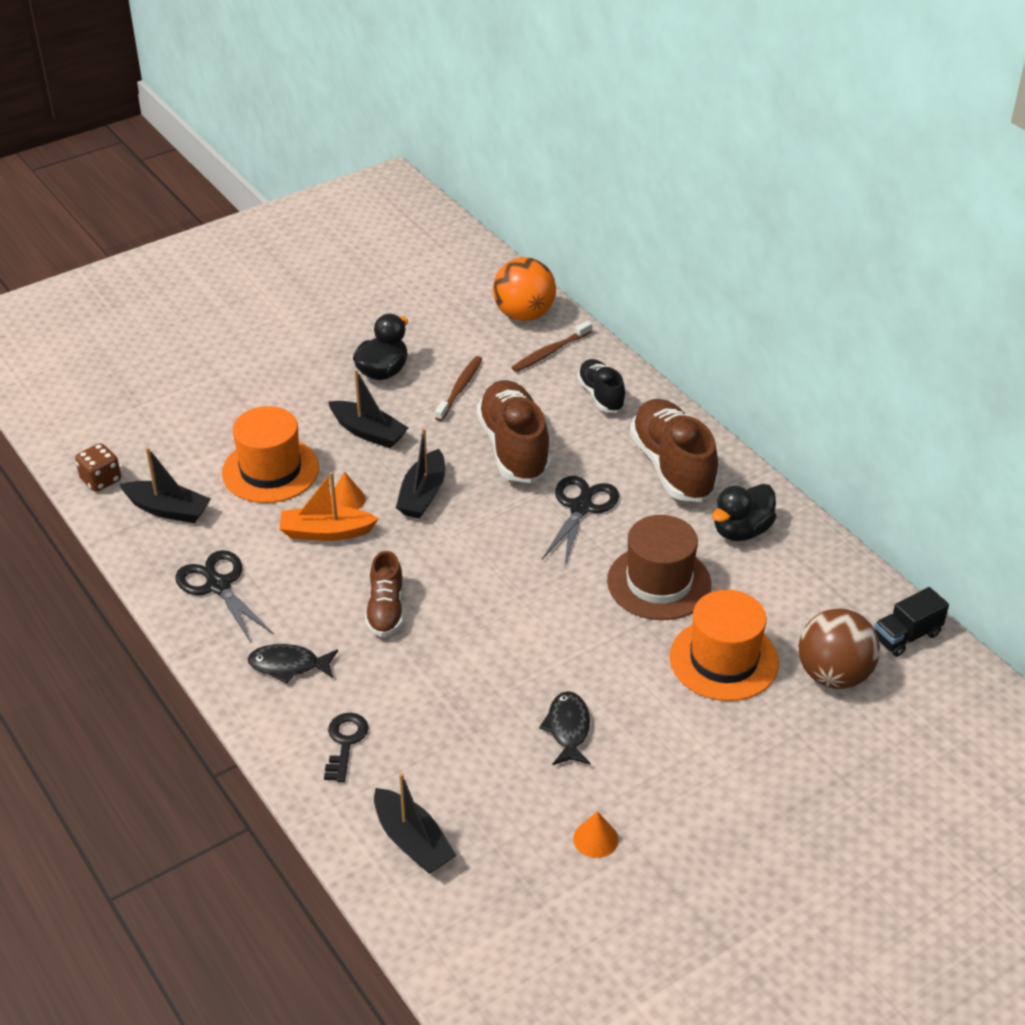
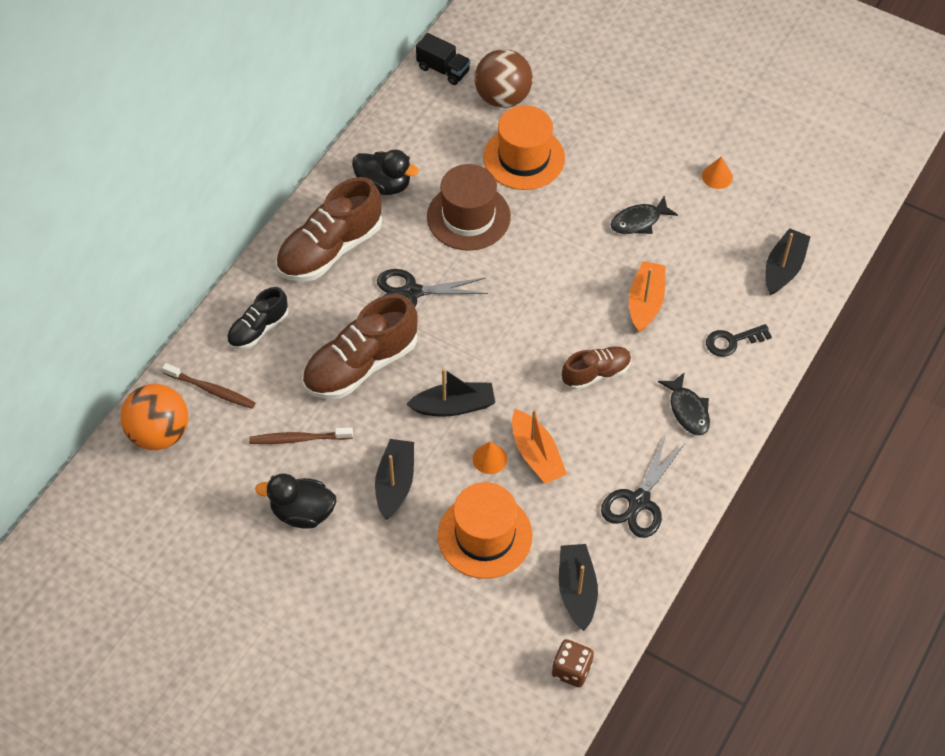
camera: 115 degrees left, 15 degrees up
(448, 687) = (645, 302): none -> orange boat

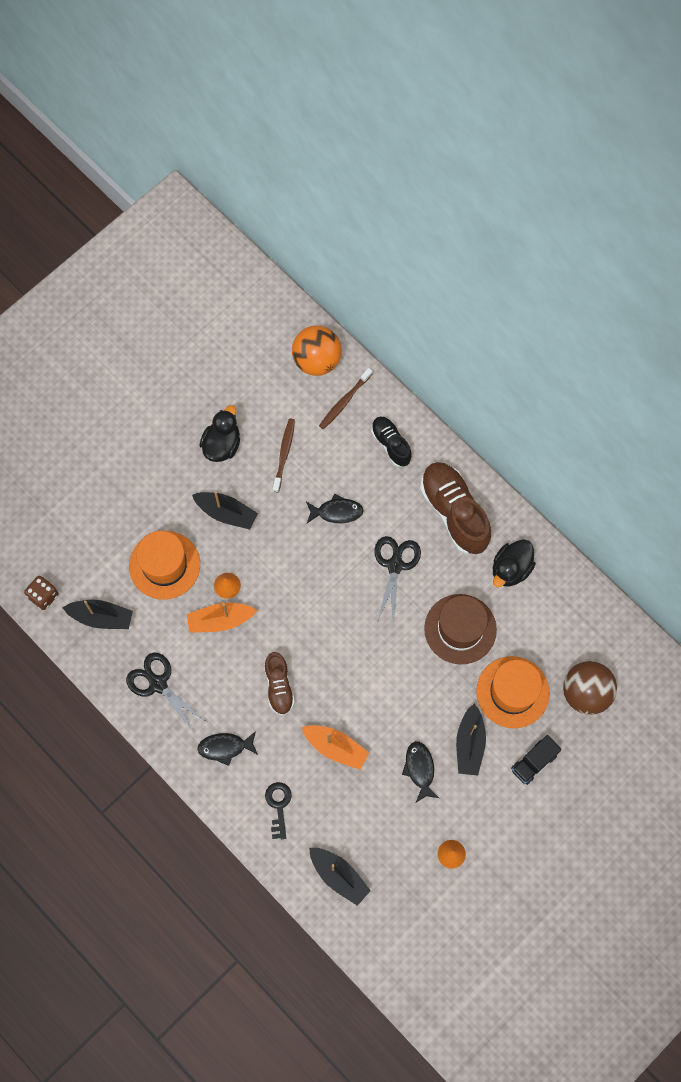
camera: 105 degrees right, 15 degrees up
(361, 365) = (336, 512): brown shoe -> black fish
(443, 69) = (631, 650): black truck -> black truck (534, 762)
(453, 406) = (280, 571): black boat -> black boat (469, 744)

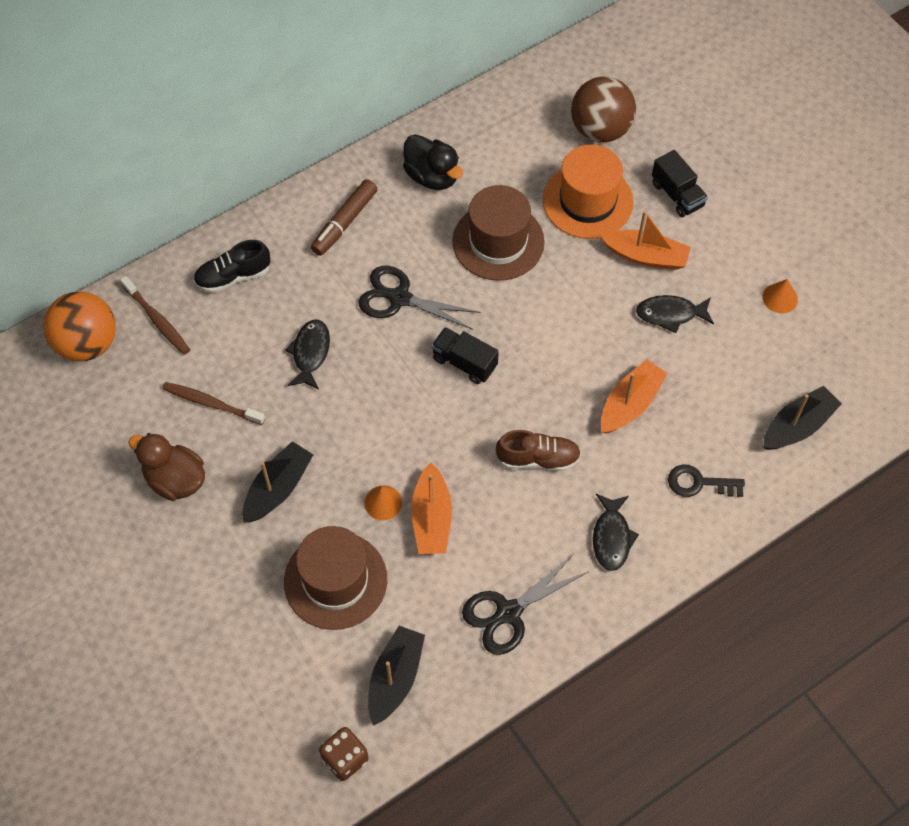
camera: 80 degrees left, 10 degrees down
(164, 565) = (335, 580): orange hat -> brown hat
(222, 444) = (175, 480): black duck -> brown duck
(349, 621) = (464, 363): none -> black truck
(454, 512) = (344, 222): brown shoe -> brown marker
(469, 744) = (645, 256): black boat -> orange boat

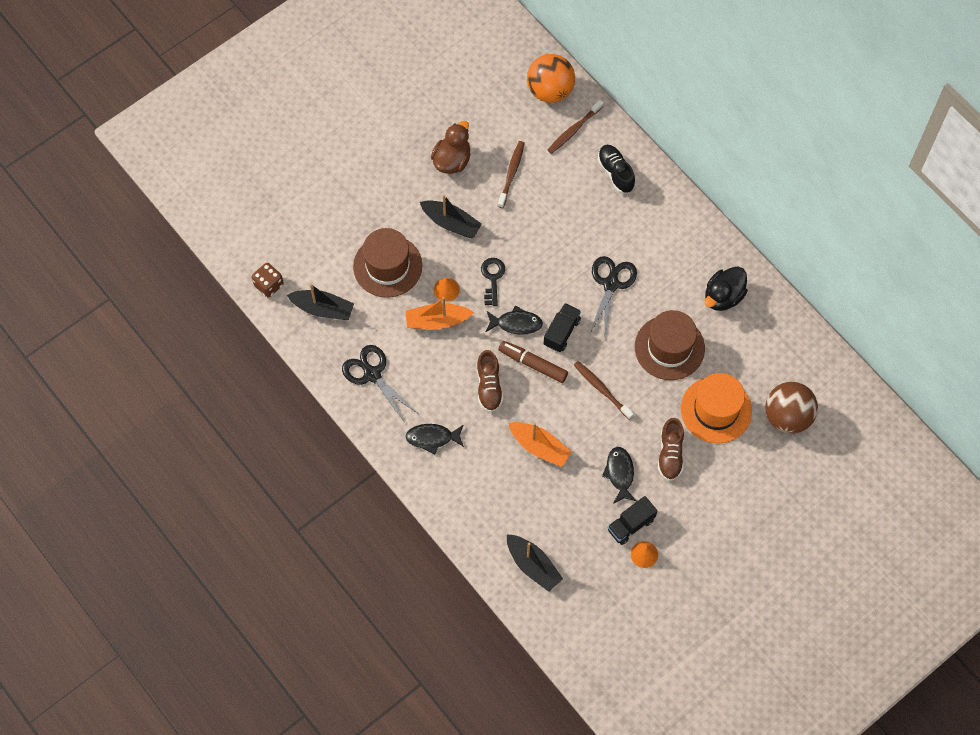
camera: 85 degrees right, 5 degrees up
(310, 353) = (558, 230): black fish -> black fish (516, 323)
(344, 222) = (672, 240): brown marker -> brown marker (533, 364)
(551, 323) = (602, 389): none -> brown toothbrush
(645, 256) = (670, 454): orange boat -> brown shoe
(677, 195) = (731, 476): black truck -> black truck (630, 525)
(699, 483) = (479, 496): black key -> black key (492, 278)

